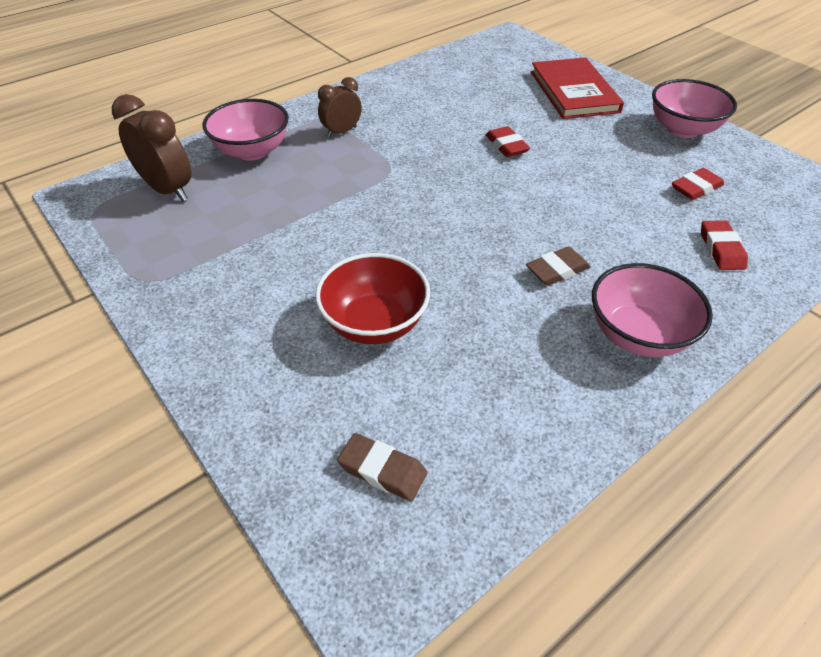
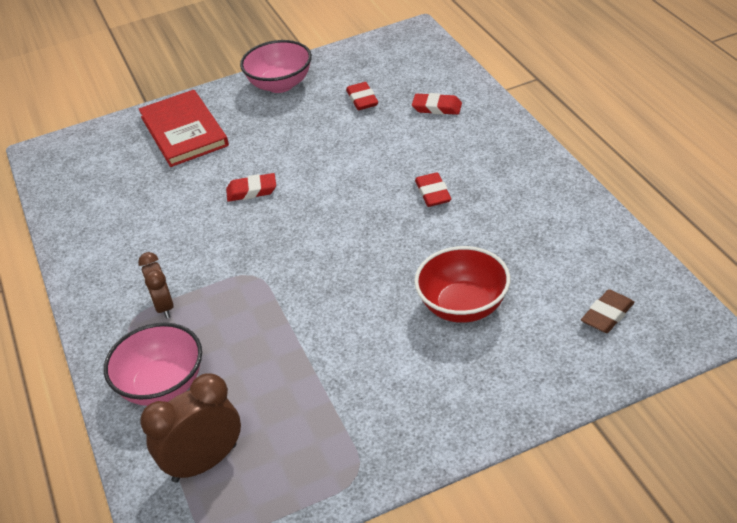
camera: 70 degrees left, 5 degrees down
(557, 270) = (433, 193): brown eraser -> red eraser
(574, 92) = (184, 131): red book -> red book turned 60 degrees clockwise
(637, 334) = (511, 168): pink bowl -> none

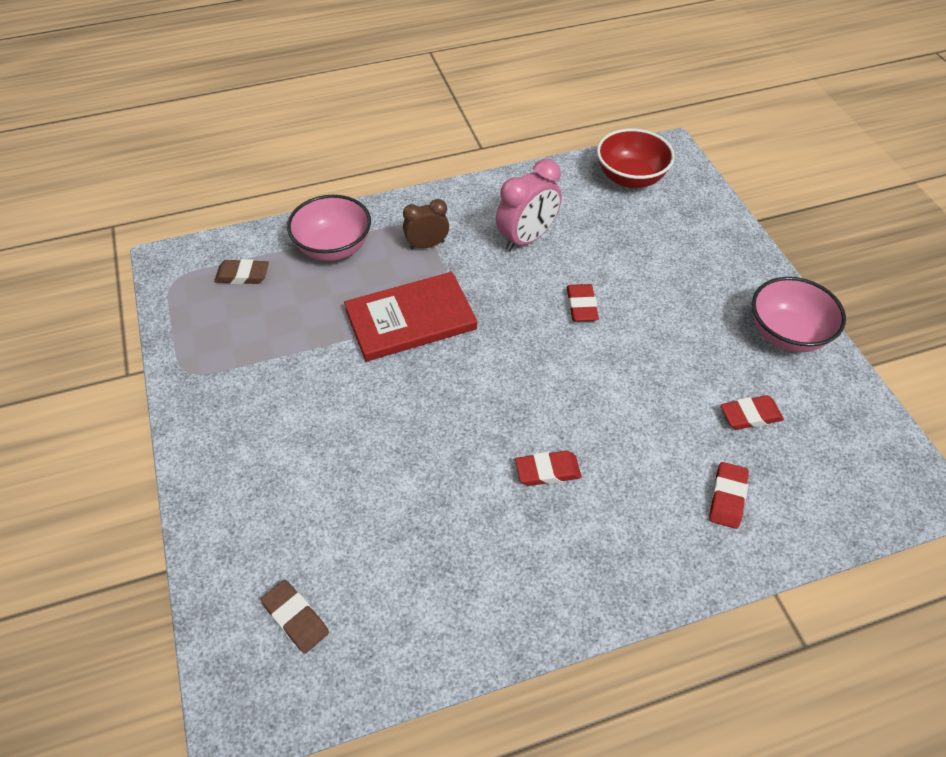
camera: 90 degrees right, 10 degrees up
(160, 234) = (527, 238): none -> pink clock
(184, 131) = (696, 250): red book -> red book (411, 320)
(204, 463) = (242, 275): brown clock -> brown eraser
(463, 306) = (355, 476): red bowl -> red bowl (630, 178)

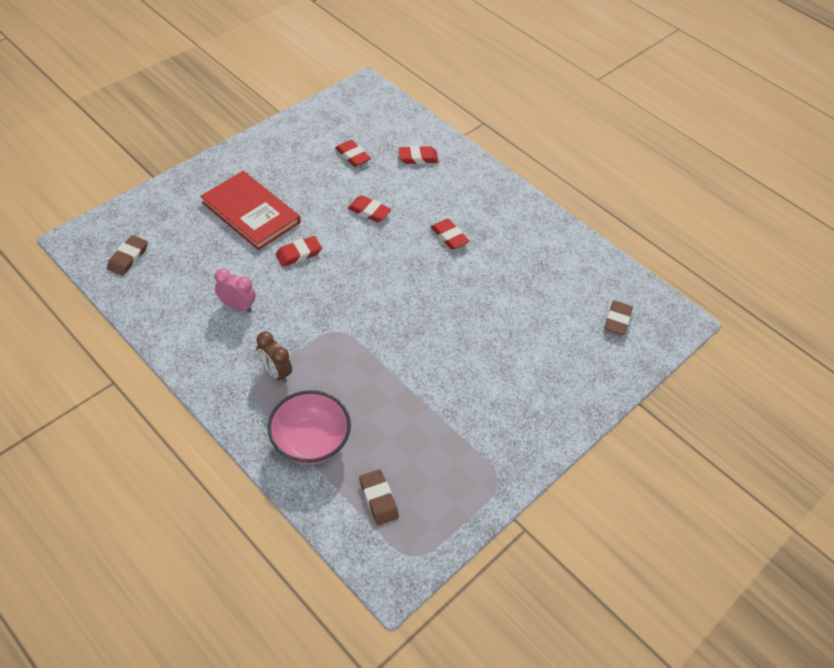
camera: 120 degrees left, 0 degrees up
(411, 320) = (365, 351): red book -> red book (251, 212)
(527, 238) = (237, 306): pink clock -> pink clock, size x0.64
(629, 397) = (369, 211): none -> red eraser
(630, 178) = (128, 258): red bowl -> brown eraser
(787, 334) = (273, 147): pink bowl -> none

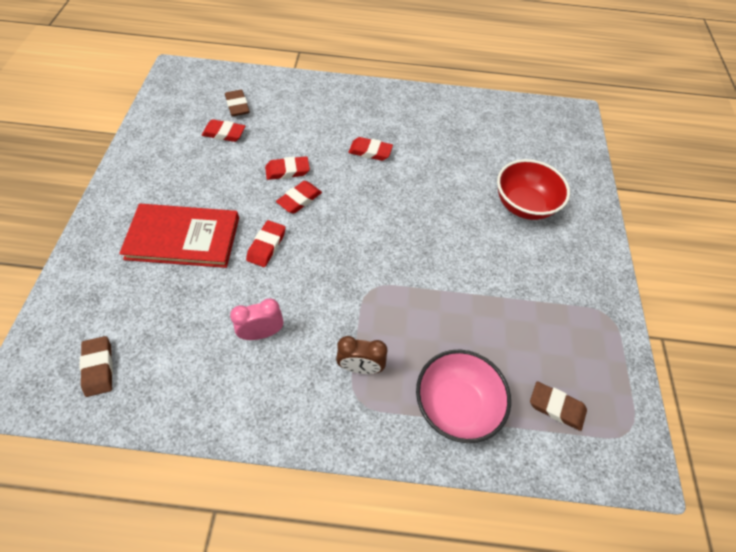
camera: 40 degrees left, 5 degrees up
(418, 158) = (280, 104): red eraser -> red eraser (299, 199)
(530, 358) = (523, 205): none -> red bowl
(617, 320) = (542, 139): brown eraser -> brown eraser (237, 106)

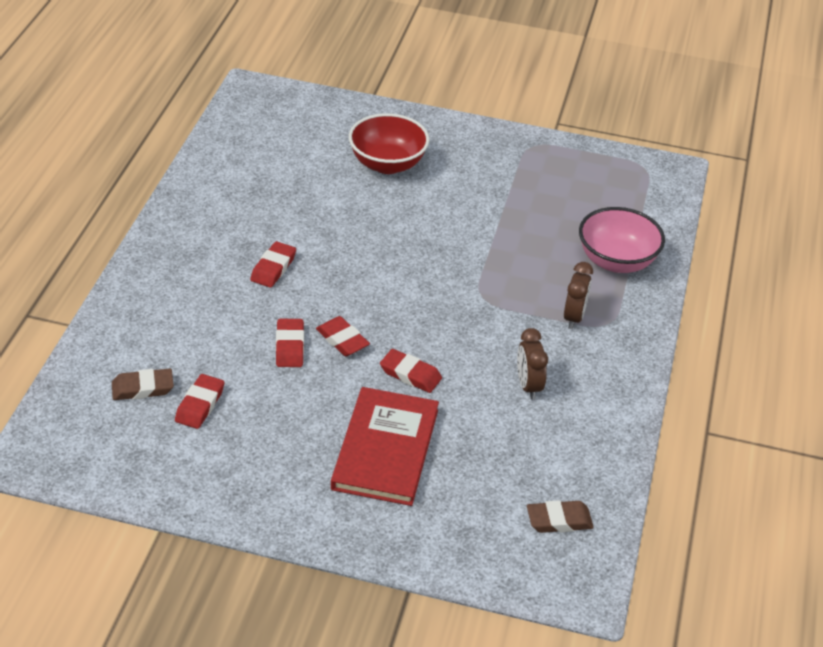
camera: 80 degrees left, 15 degrees down
(262, 333) = (528, 386): pink clock -> brown clock
(556, 407) = (621, 201): brown eraser -> none

